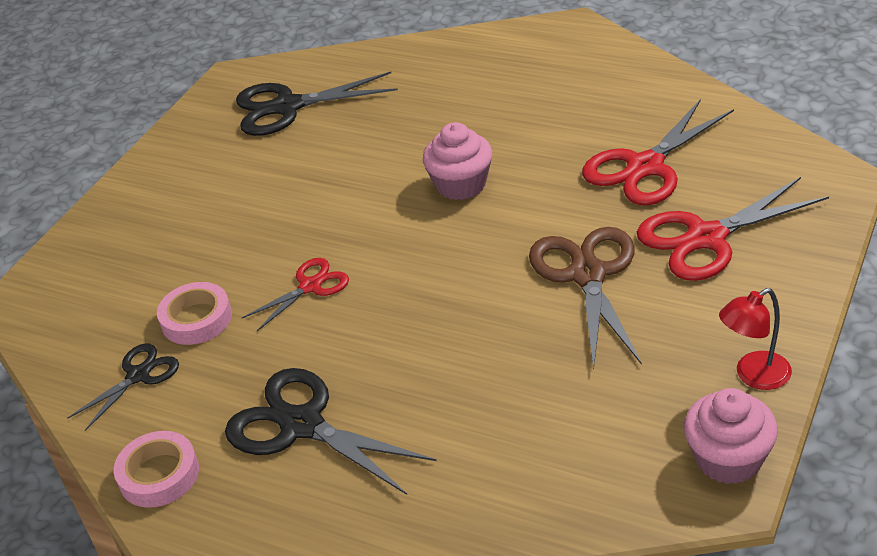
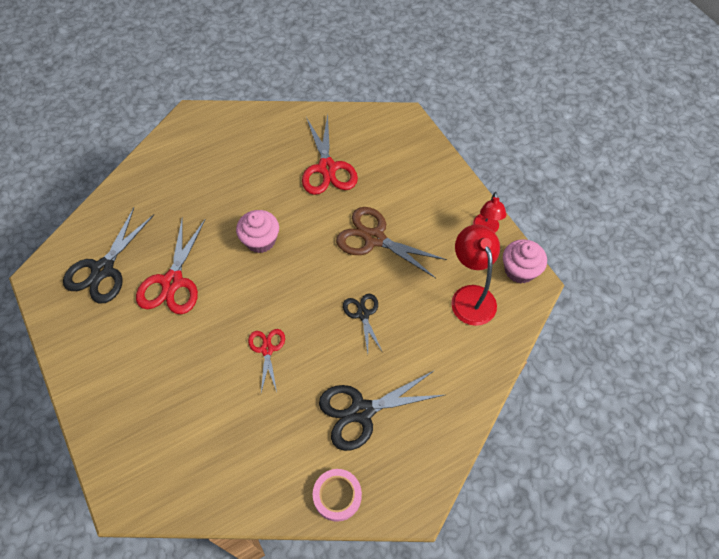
camera: 60 degrees left, 20 degrees up
(138, 375) = (254, 468): black scissors -> black scissors (363, 314)
(196, 319) = (238, 416): pink tape -> none
(610, 429) = (470, 296): none -> red lamp
(706, 238) = (394, 183): red scissors -> red scissors (172, 282)

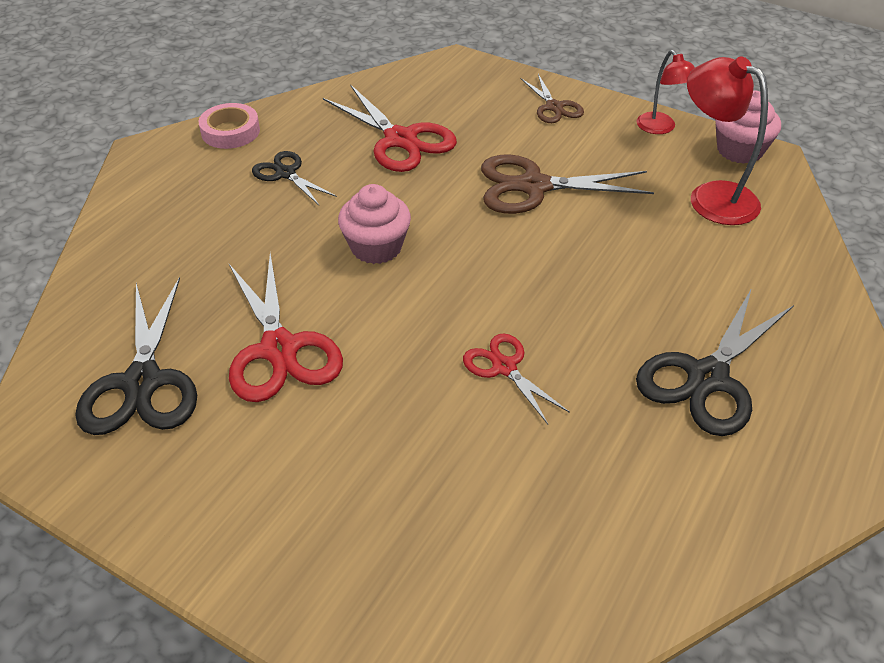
camera: 30 degrees left, 15 degrees down
(337, 496) = (779, 497): pink tape -> pink tape (230, 131)
(363, 314) = (598, 270): black scissors -> black scissors (285, 173)
(434, 183) = (554, 107): none -> brown scissors

